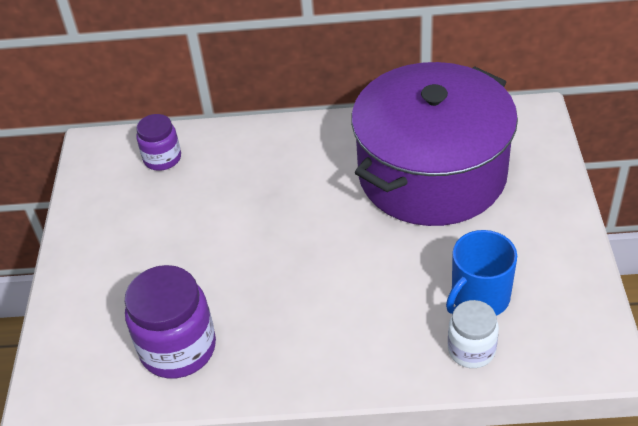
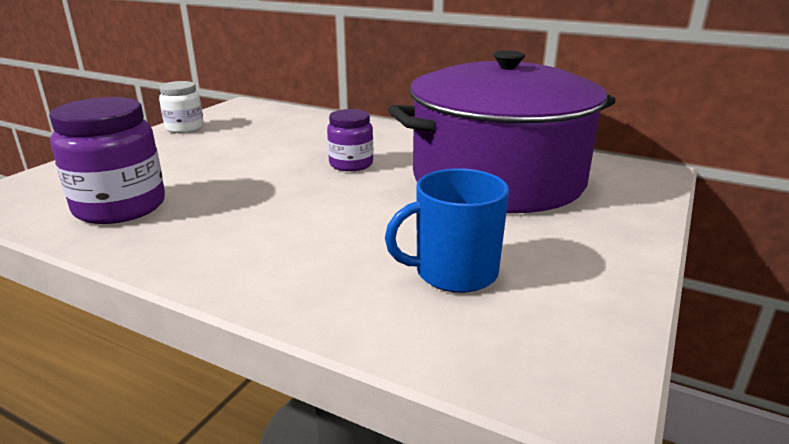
camera: 25 degrees right, 20 degrees down
(162, 158) = (278, 119): purple jar -> purple jar (351, 164)
(471, 350) = (394, 311): white jar -> white jar (185, 128)

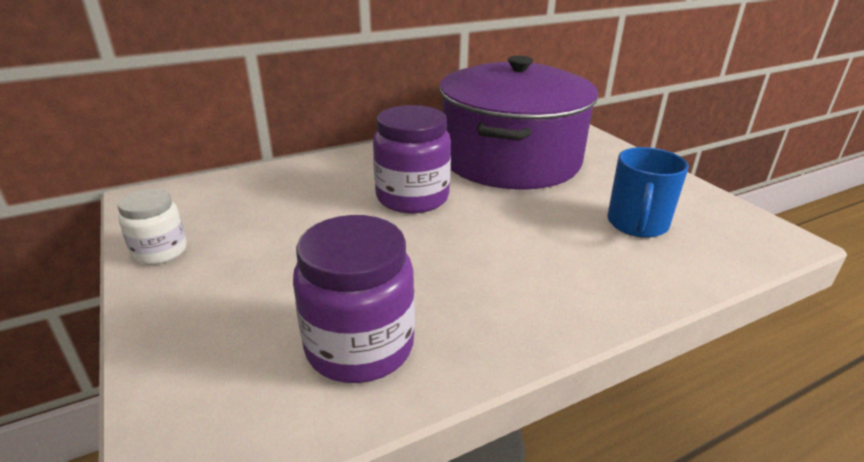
camera: 55 degrees left, 5 degrees up
(351, 164) = (412, 197): purple jar -> purple jar, size x1.68

